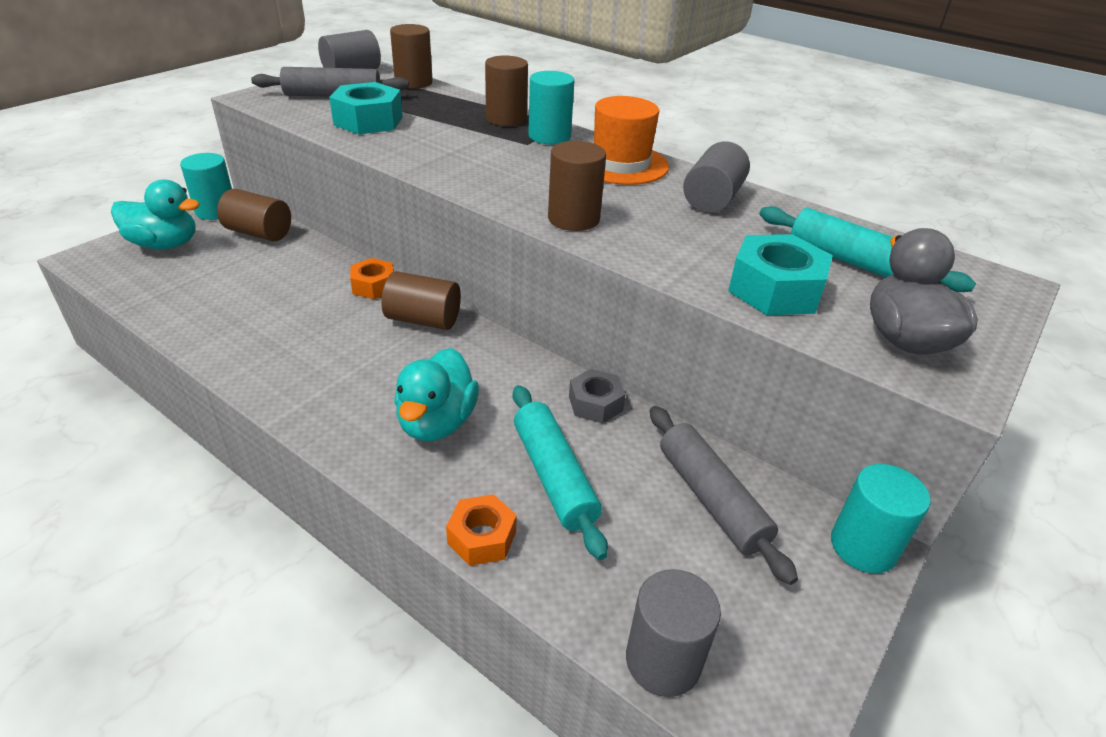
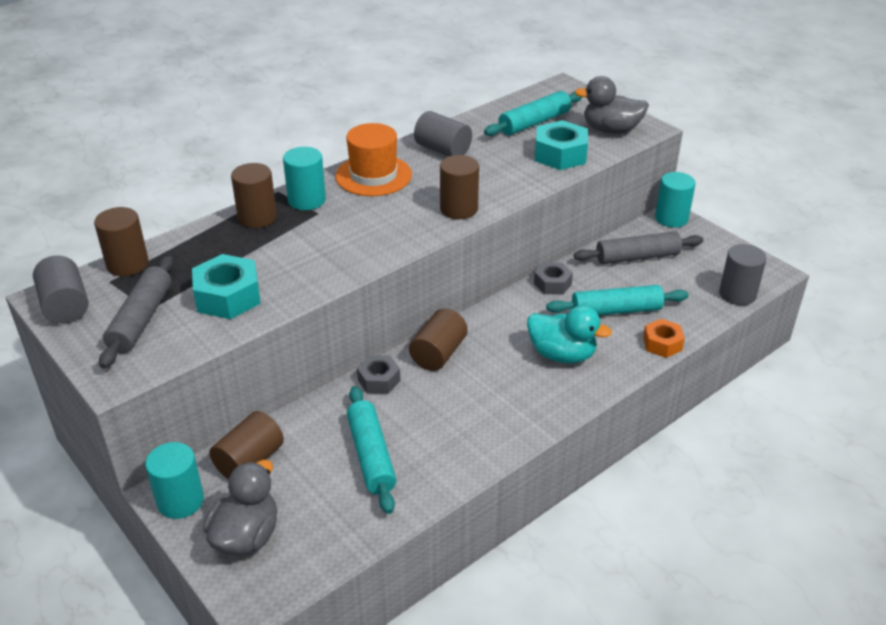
camera: 75 degrees left, 0 degrees up
(165, 244) = (246, 536): turquoise duck -> grey duck
(256, 294) = (371, 456): none -> turquoise rolling pin
(373, 286) = (379, 380): orange nut -> grey nut

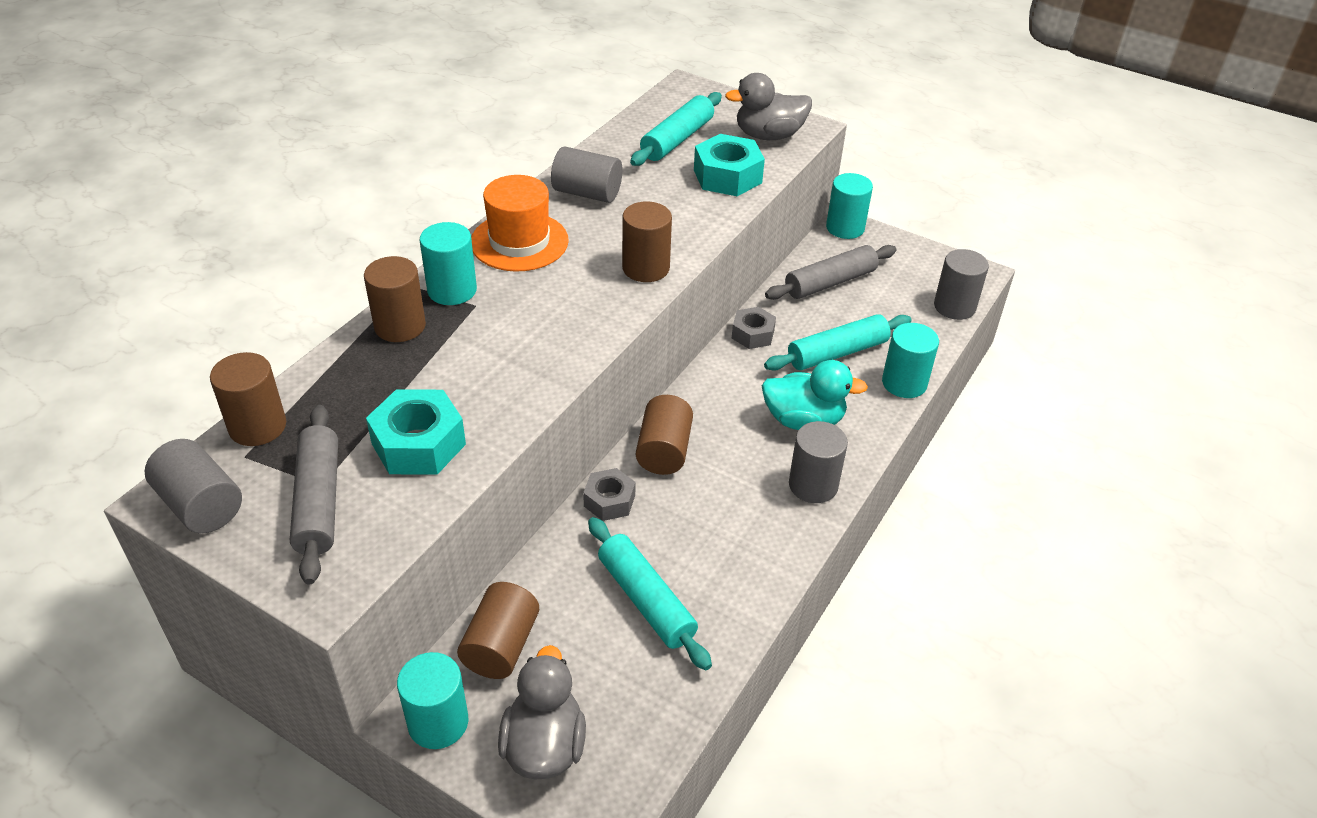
camera: 20 degrees left, 5 degrees up
(545, 403) = (813, 485): none -> grey cylinder
(662, 344) = (904, 383): orange nut -> turquoise cylinder

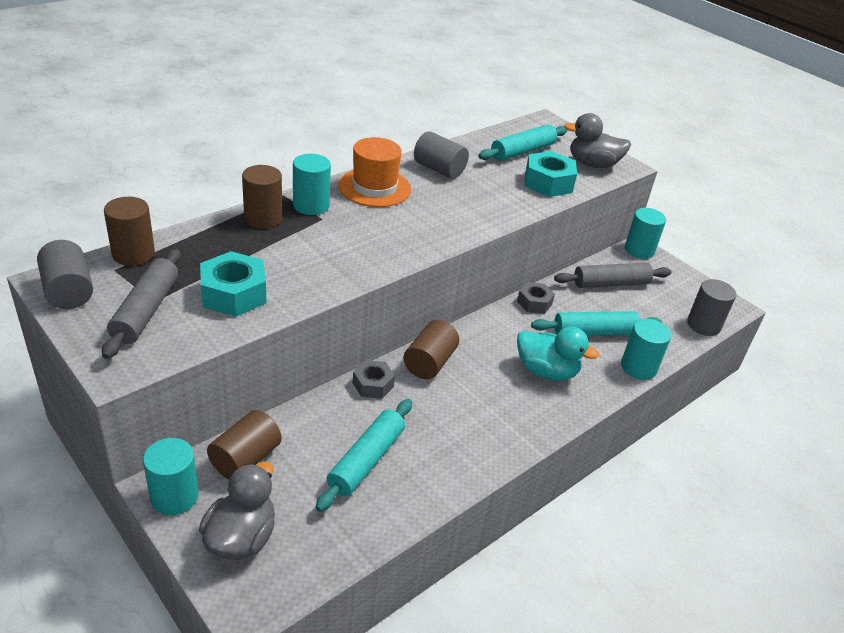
camera: 15 degrees right, 5 degrees down
(646, 268) = (456, 226): brown cylinder -> none
(646, 600) = (366, 461): turquoise rolling pin -> turquoise rolling pin turned 45 degrees clockwise
(813, 485) = (533, 418): grey cylinder -> none

